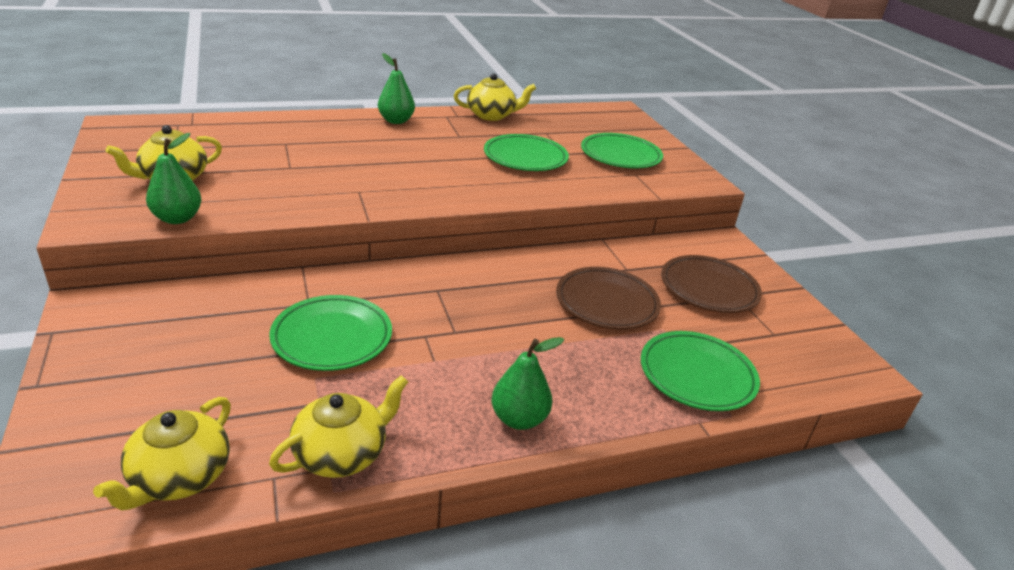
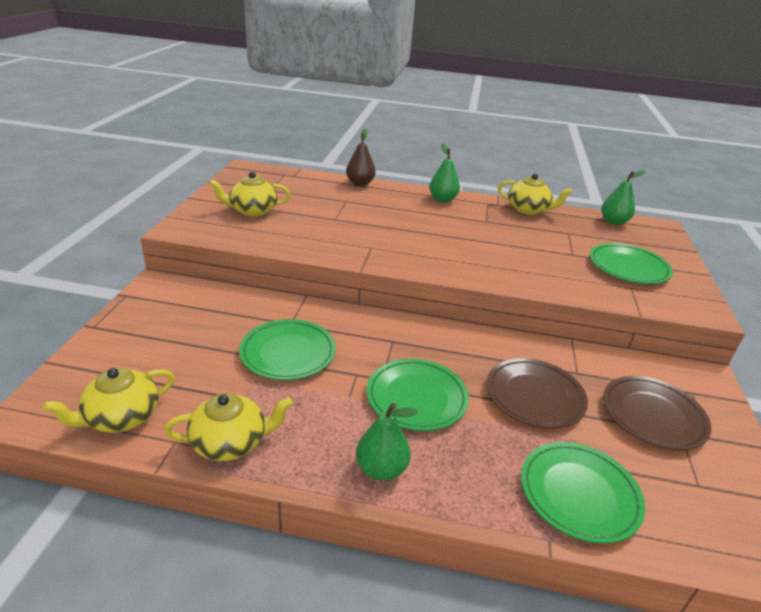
camera: 30 degrees right, 0 degrees up
(177, 218) = (233, 238): green pear -> green pear (613, 222)
(285, 119) = (360, 183): none -> brown pear
(525, 158) = (531, 250): green plate -> green plate (416, 398)

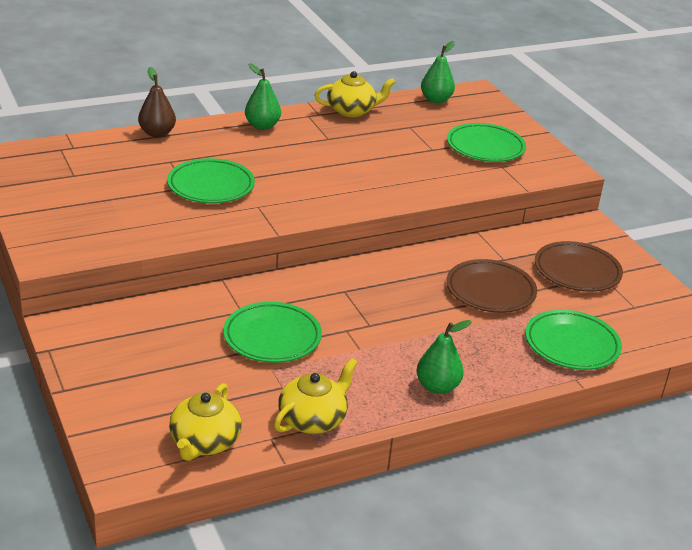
camera: 35 degrees left, 0 degrees up
(252, 211) = (91, 207): yellow teapot -> none
(416, 398) = (410, 328): green plate -> green plate (211, 186)

